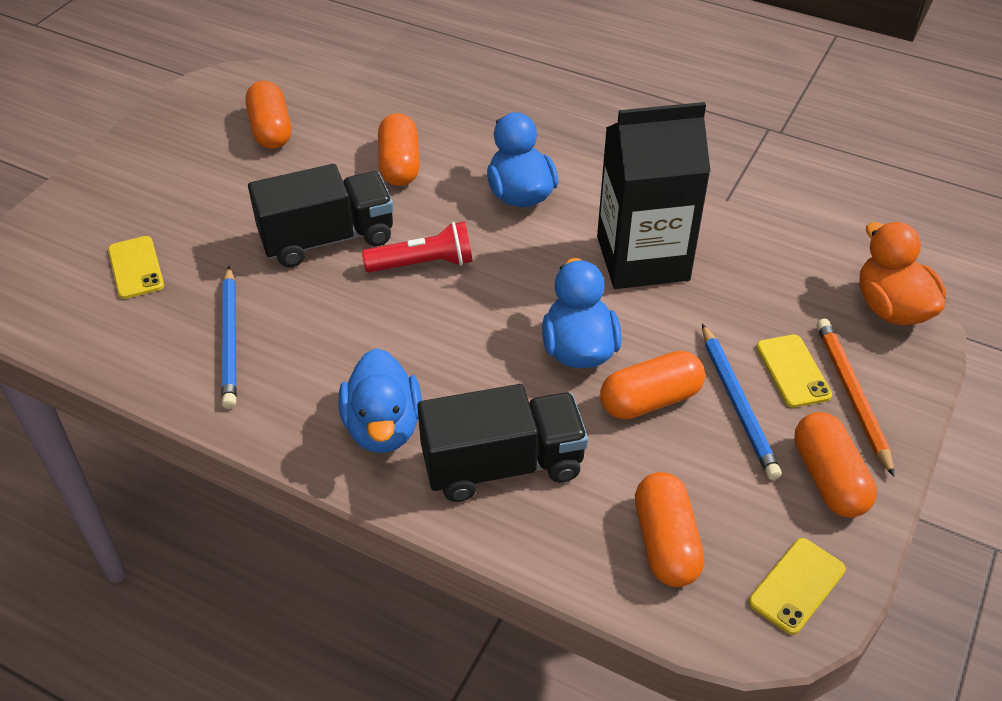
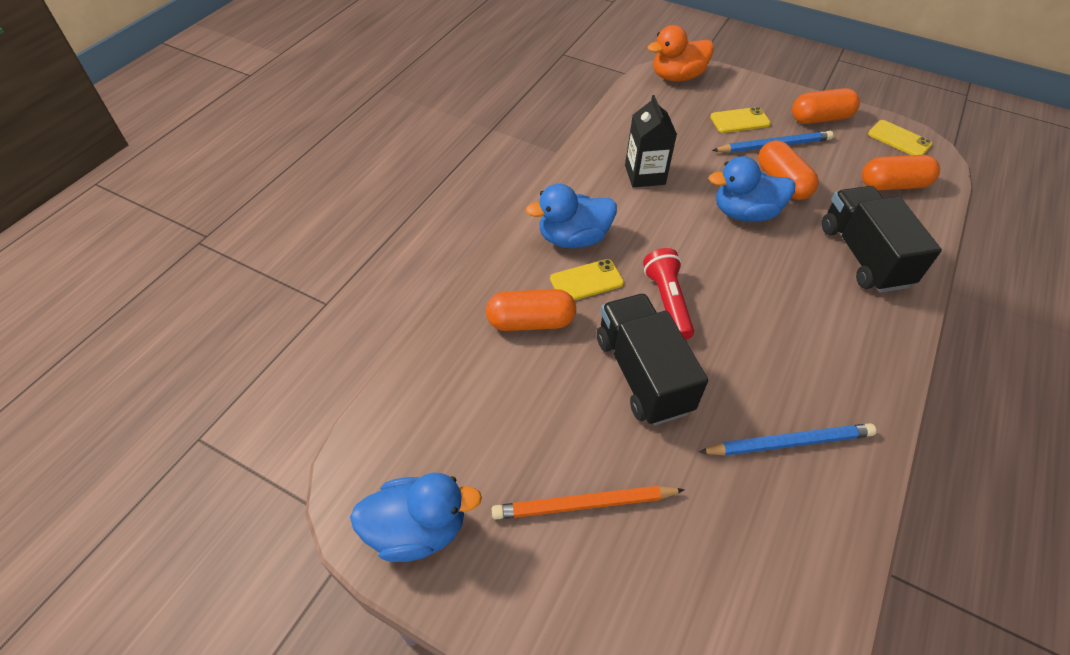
camera: 90 degrees left, 5 degrees up
(136, 268) = (707, 552): yellow phone -> yellow phone (586, 281)
(271, 130) = (464, 441): orange capsule -> none
(383, 427) = (853, 323): blue duck -> blue duck (417, 529)
(642, 258) = (645, 175): black carton -> black carton, size x0.59
(852, 396) = (754, 101): orange pencil -> orange pencil (584, 504)

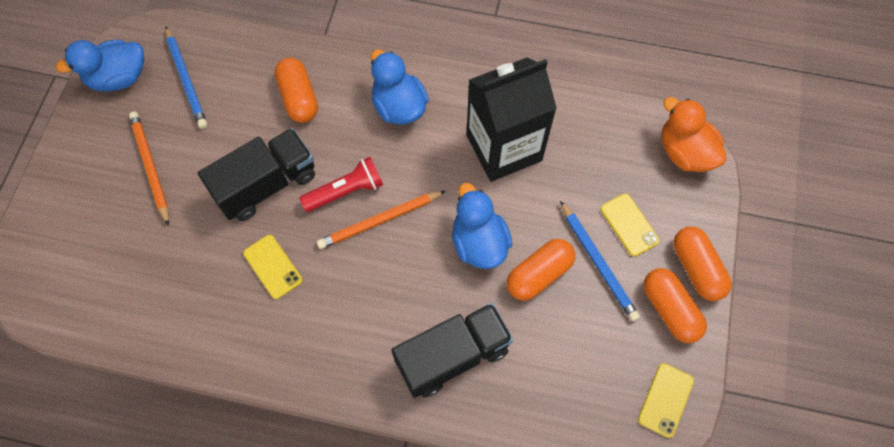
camera: 75 degrees right, 15 degrees up
(417, 529) = (119, 78): blue duck -> blue duck turned 90 degrees clockwise
(586, 281) = (352, 127): yellow phone -> yellow phone (273, 266)
(645, 175) = (504, 148): black carton -> black carton, size x1.70
(708, 280) = (380, 220): none -> orange pencil
(789, 443) = (224, 297): blue pencil -> blue pencil (186, 79)
(893, 185) = (576, 389): orange capsule -> orange capsule (696, 268)

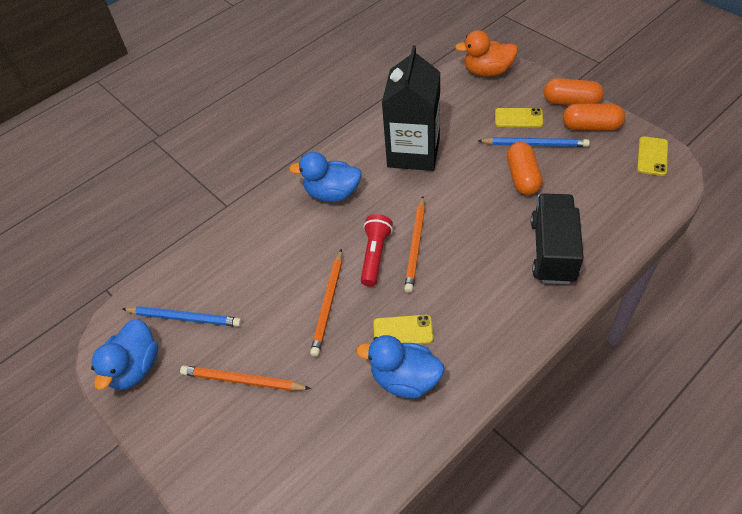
camera: 50 degrees left, 15 degrees down
(266, 185) = (328, 304): black truck -> orange pencil
(298, 98) = (271, 250): orange capsule -> none
(479, 242) = (475, 197): blue duck -> blue duck (405, 379)
(665, 400) = (652, 156): yellow phone -> yellow phone turned 45 degrees clockwise

